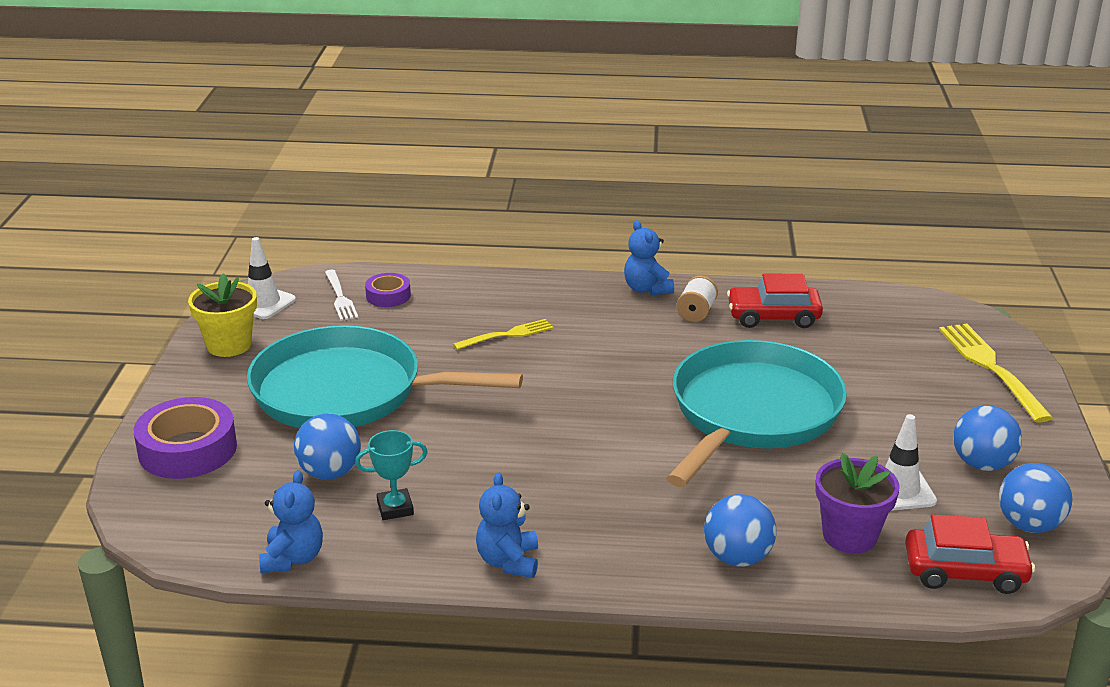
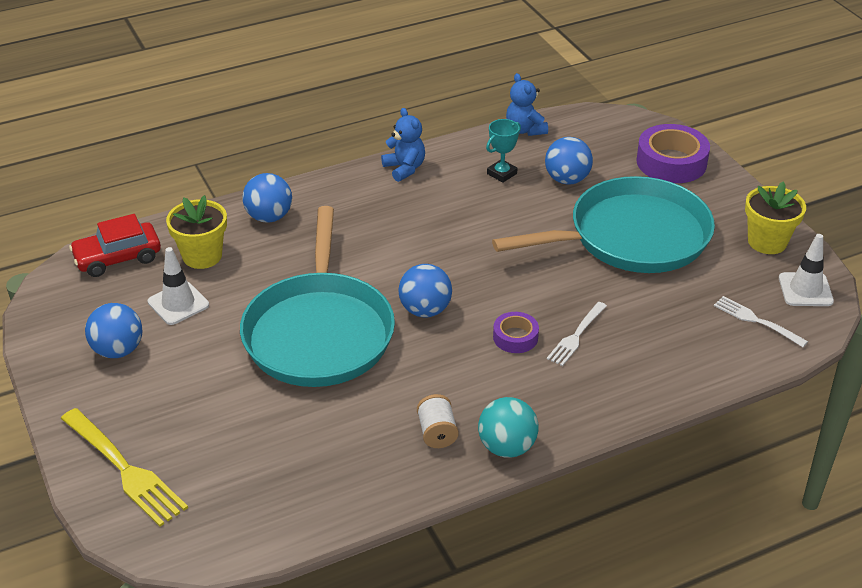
camera: 150 degrees right, 10 degrees up
(388, 296) = (721, 339): purple tape -> purple tape (515, 337)
(507, 335) = (576, 336): yellow fork -> white fork
(647, 289) = (507, 447): blue teddy bear -> turquoise ball
(773, 317) = (361, 458): red car -> none
(849, 536) = (202, 256): purple flower pot -> yellow flower pot
(1029, 525) = (76, 308): blue ball -> blue ball (425, 310)

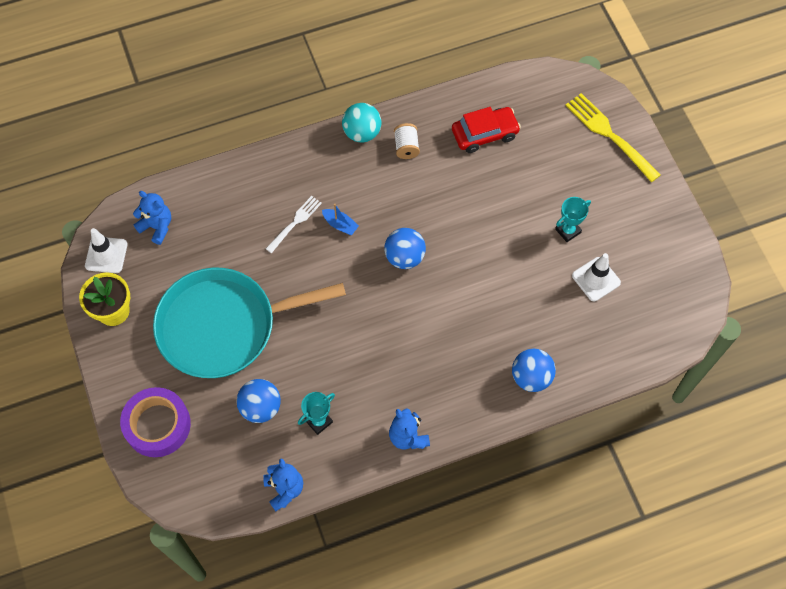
camera: 175 degrees left, 25 degrees up
(118, 258) = (654, 335): red car -> red car (484, 134)
(118, 350) = (633, 235): blue ball -> none
(202, 256) = (584, 332): yellow flower pot -> none
(207, 349) = (568, 231): none -> turquoise trophy
(319, 332) = (485, 241): turquoise pan -> none
(515, 337) = (340, 225): purple tape -> blue boat
(756, 321) = (157, 226): white fork -> blue teddy bear

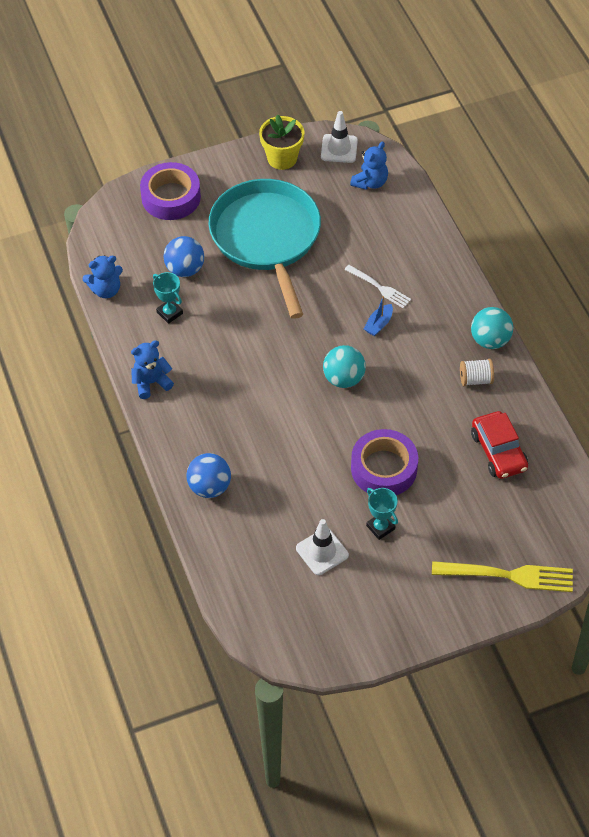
camera: 90 degrees right, 10 degrees down
(404, 257) = (343, 378): blue ball -> turquoise ball
(505, 226) = (384, 468): none -> purple tape
(609, 135) = (508, 575): yellow fork -> yellow fork turned 45 degrees clockwise

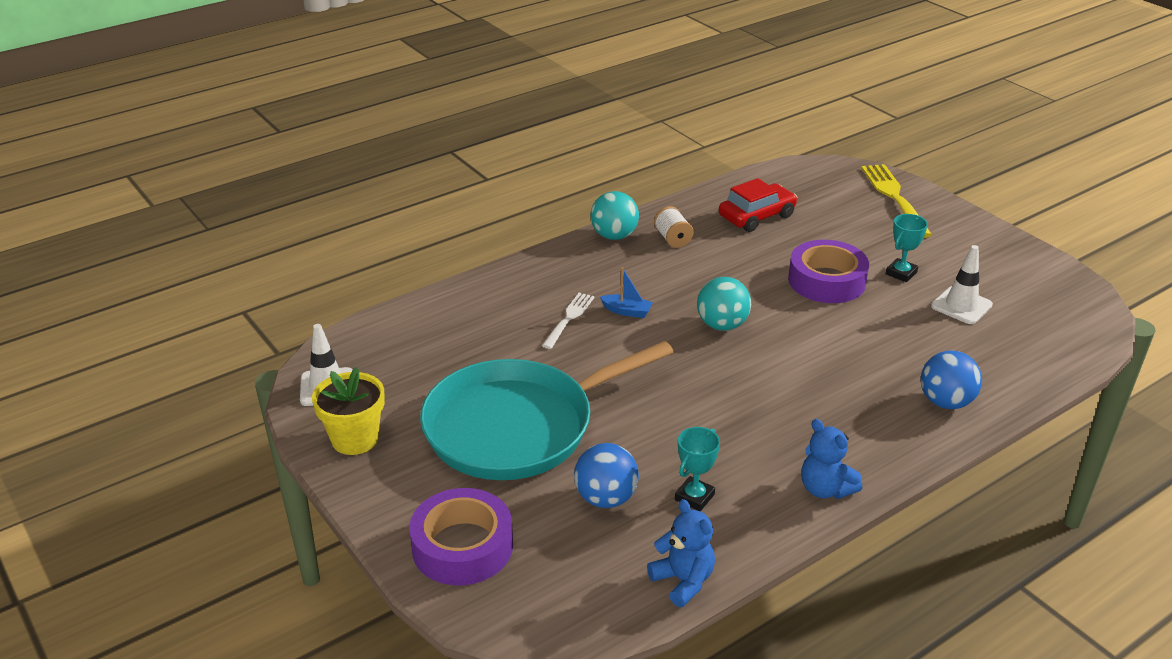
camera: 105 degrees left, 20 degrees down
(370, 182) = (388, 350): blue teddy bear -> none

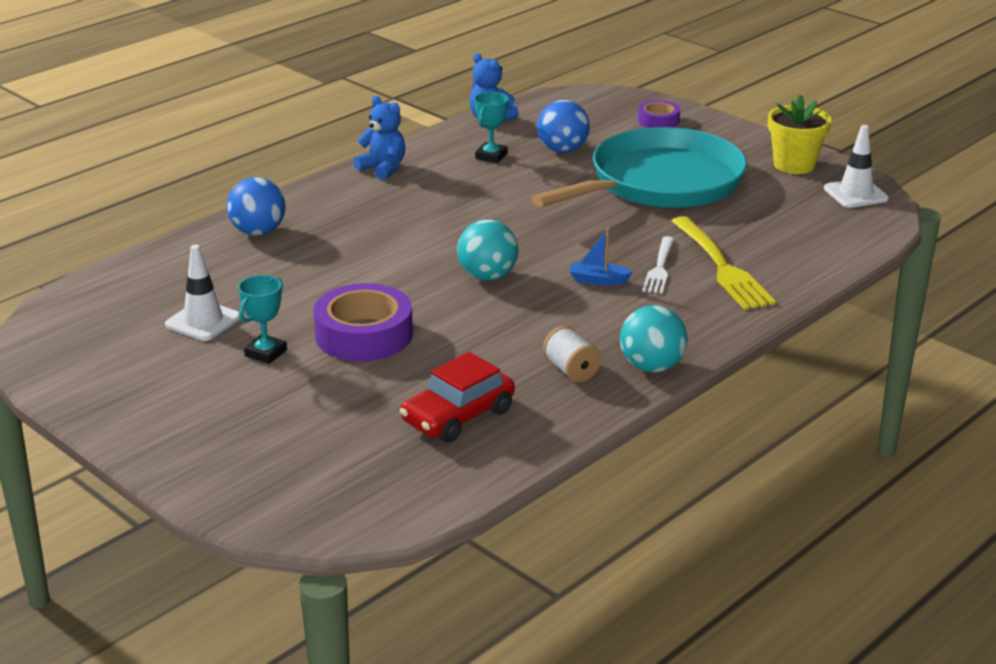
camera: 170 degrees right, 5 degrees down
(462, 546) = (658, 121): purple tape -> purple tape, size x0.55
(894, 197) = (241, 472): yellow fork -> yellow fork (721, 267)

